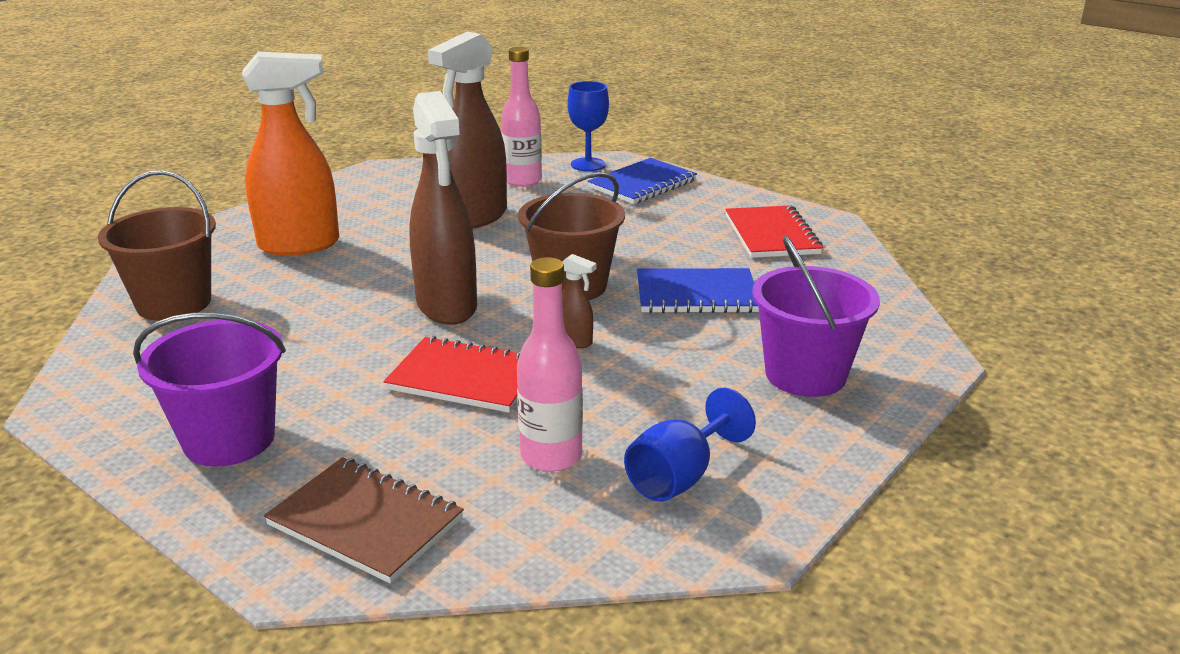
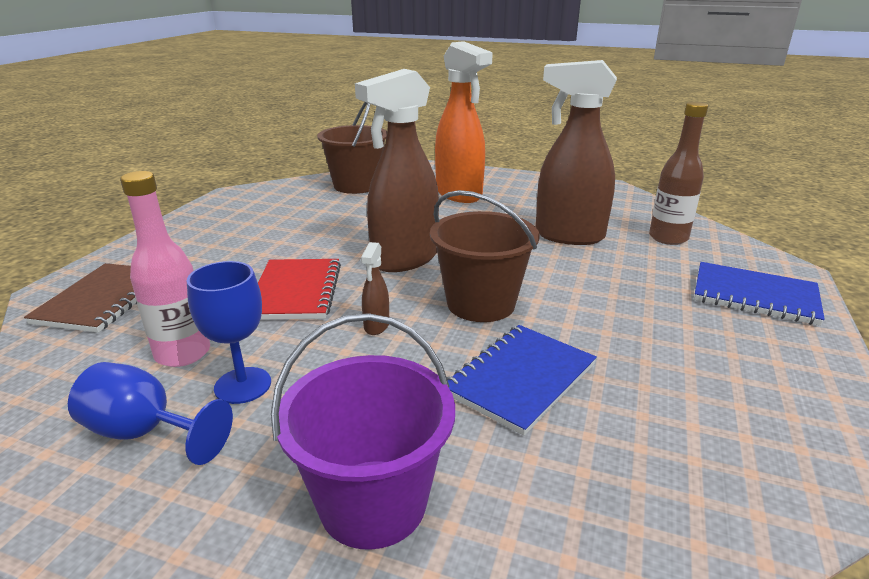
camera: 70 degrees right, 0 degrees up
(229, 439) = (203, 238): purple bucket -> none
(523, 181) = (668, 238): pink bottle -> brown bottle
(588, 164) = (754, 258): blue goblet -> blue goblet (243, 385)
(696, 294) = (520, 379): blue notebook -> blue notebook turned 60 degrees clockwise
(771, 235) = (742, 413): red notebook -> none

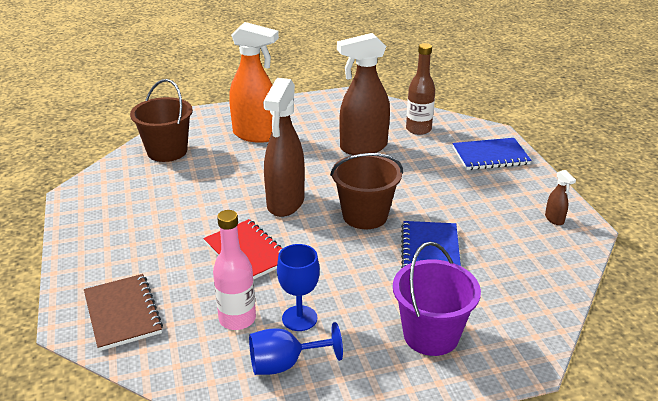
camera: 35 degrees left, 5 degrees up
(376, 326) = (325, 254): brown spray bottle -> brown spray bottle (554, 219)

